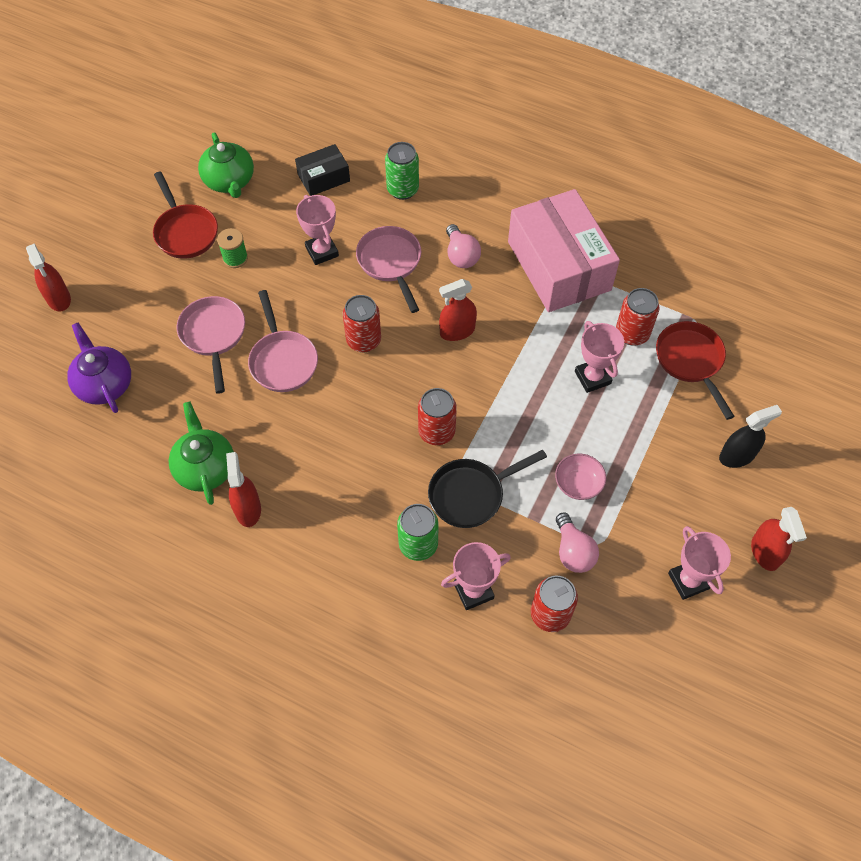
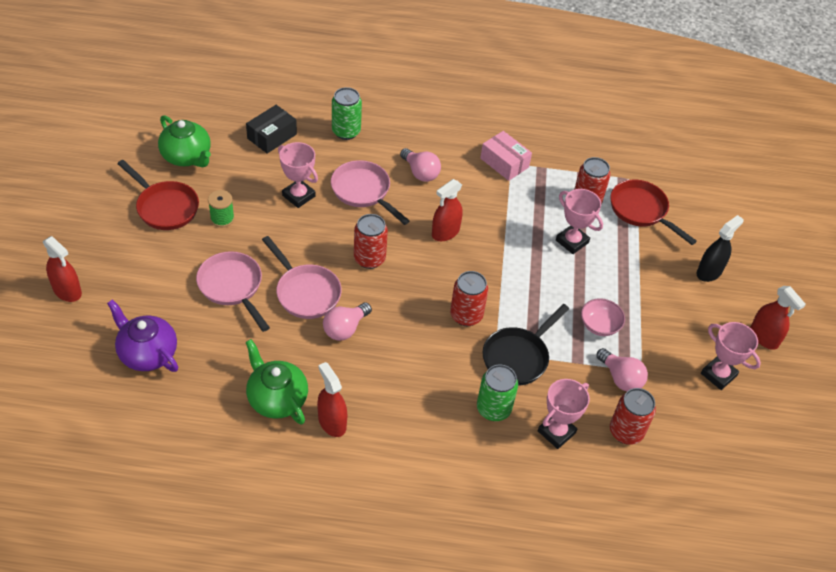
camera: 25 degrees left, 10 degrees down
(305, 411) = (345, 328): none -> pink light bulb
(559, 266) = (504, 163): pink box -> pink box, size x0.48

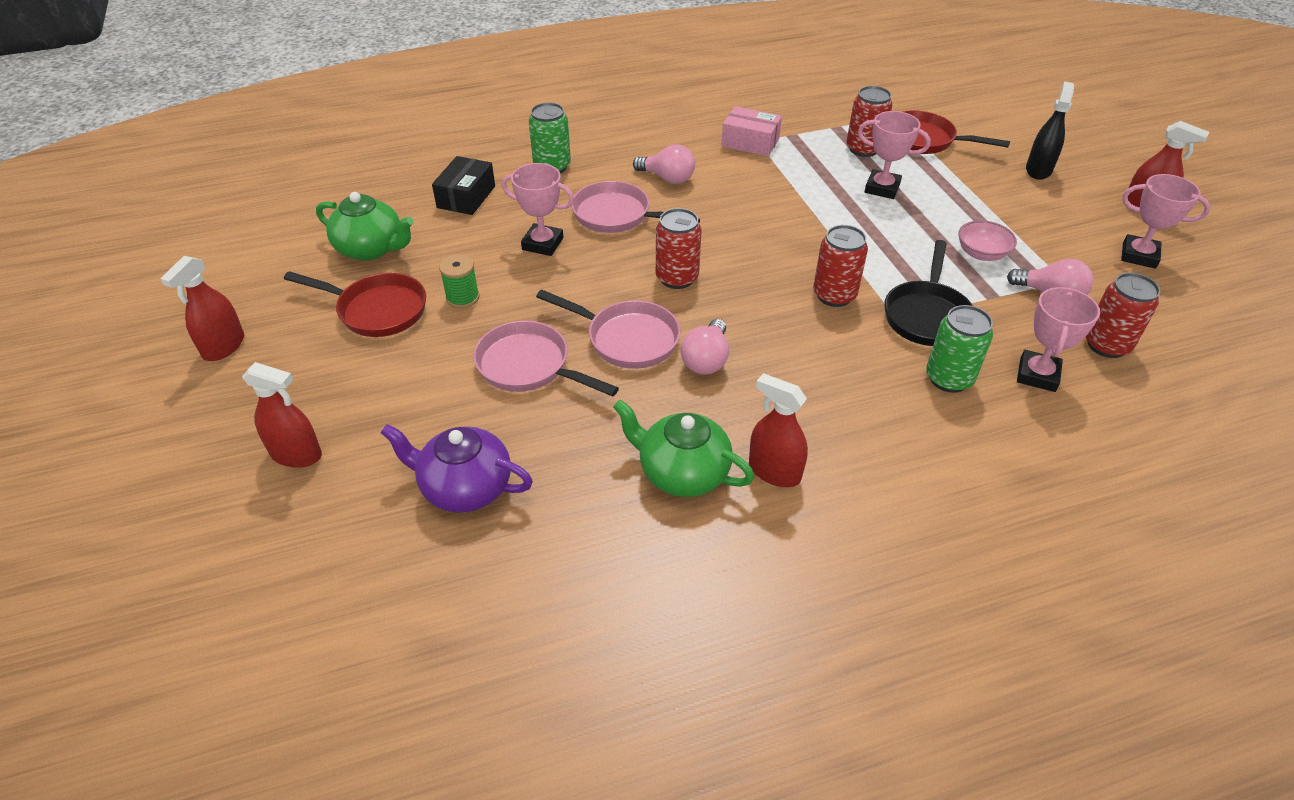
camera: 20 degrees left, 5 degrees down
(445, 232) = (742, 224): red spray bottle -> red spray bottle (224, 346)

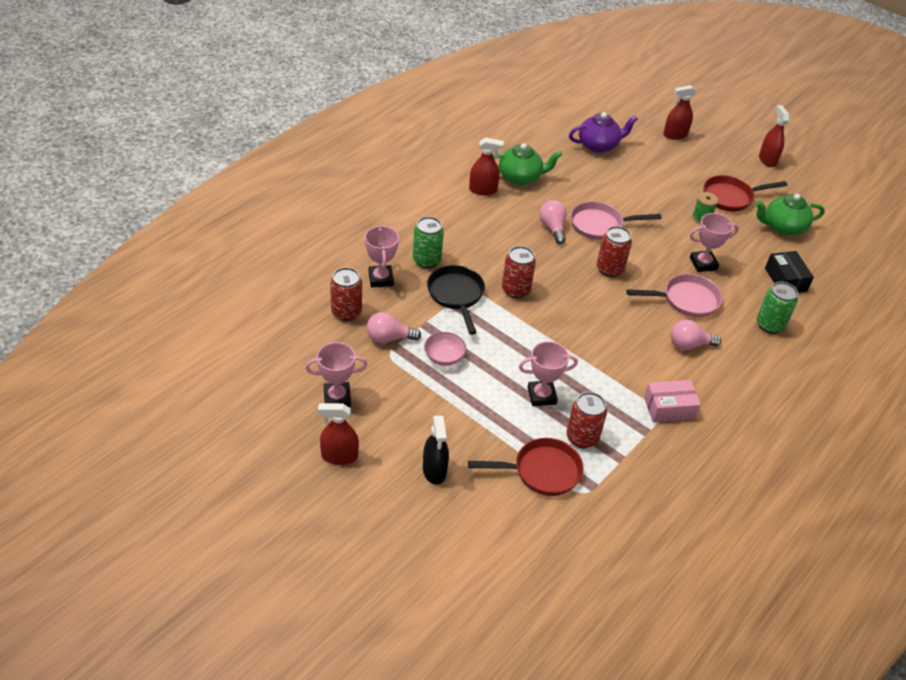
camera: 145 degrees right, 0 degrees up
(529, 366) = (629, 197): pink pan -> none

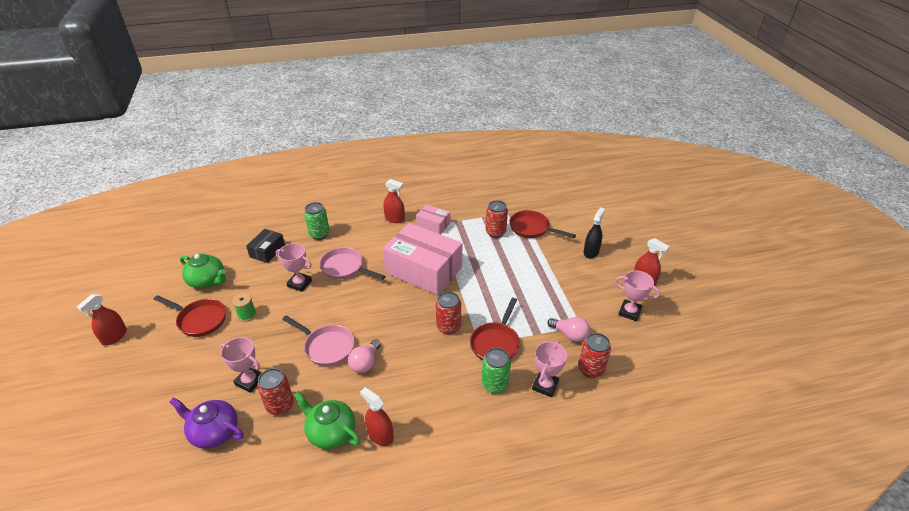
camera: 140 degrees left, 5 degrees down
(444, 357) = (540, 305): pink bowl -> none
(456, 296) = (496, 343): black pan -> red pan
(541, 396) = (497, 259): pink trophy -> pink trophy (250, 381)
(607, 338) = (423, 270): none -> pink box
(609, 269) = (365, 310): red can -> red can (280, 405)
(675, 135) = (133, 405): red spray bottle -> red spray bottle (394, 219)
(689, 345) = (380, 245): pink light bulb -> none

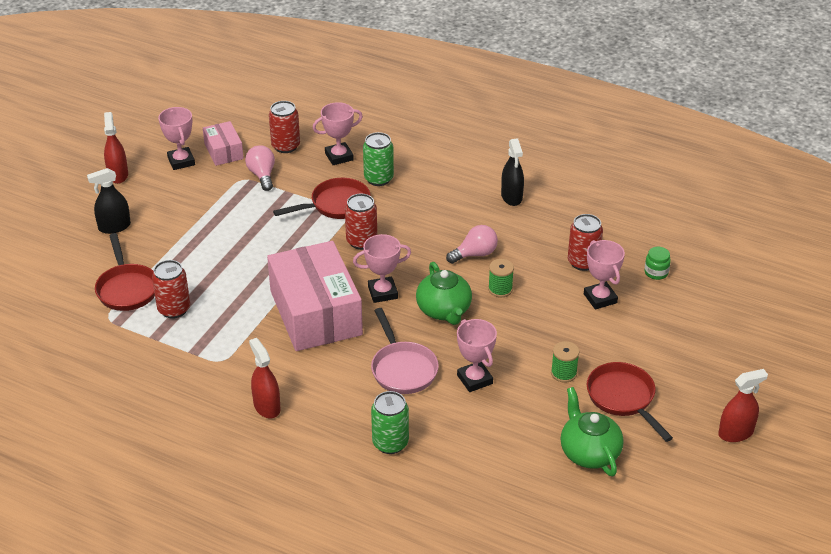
camera: 140 degrees left, 0 degrees up
(214, 432) = (656, 272): purple teapot -> green jar
(267, 251) = (481, 456): black box -> none
(327, 347) = (500, 289): pink pan -> green spool
(331, 432) = (551, 220): green teapot -> green teapot (444, 310)
(380, 435) = (511, 197): red spray bottle -> black spray bottle
(399, 302) = (382, 292): none -> pink trophy
(433, 224) = (230, 366): pink box -> pink box (223, 151)

